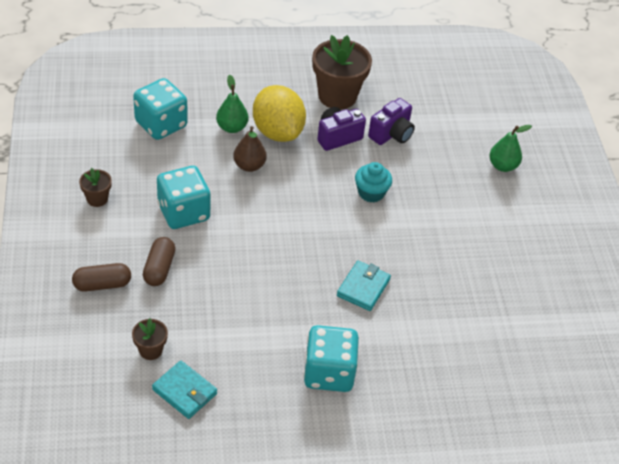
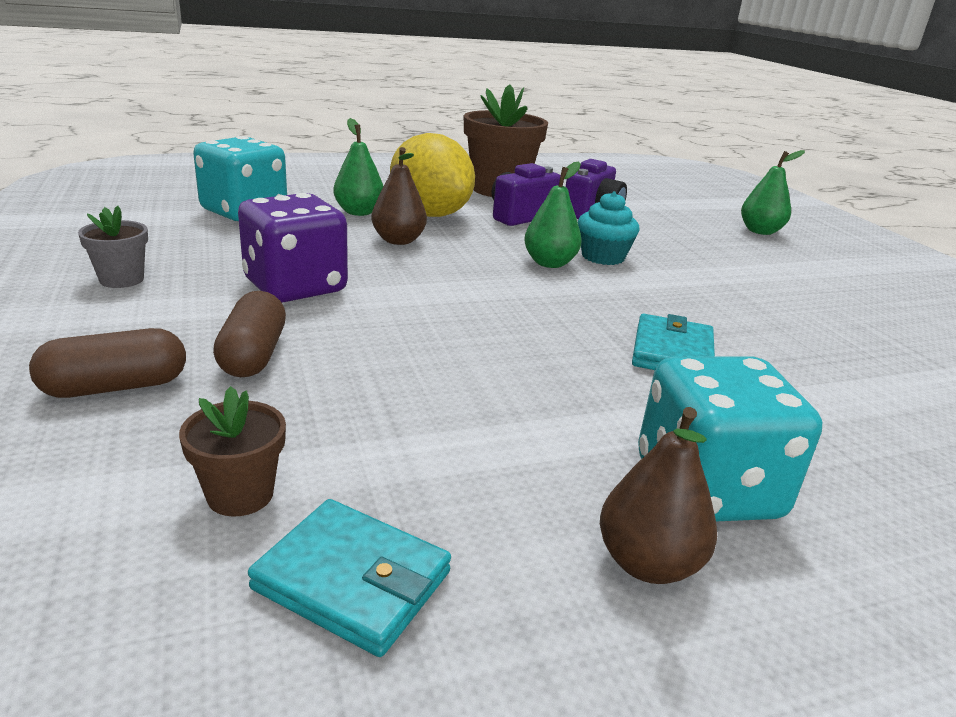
camera: 10 degrees left, 20 degrees down
(97, 199) = (122, 279): brown flower pot -> grey flower pot
(183, 212) = (295, 287): turquoise dice -> purple dice
(287, 401) = (647, 563): none -> brown pear
(334, 198) = (549, 263): none -> green pear

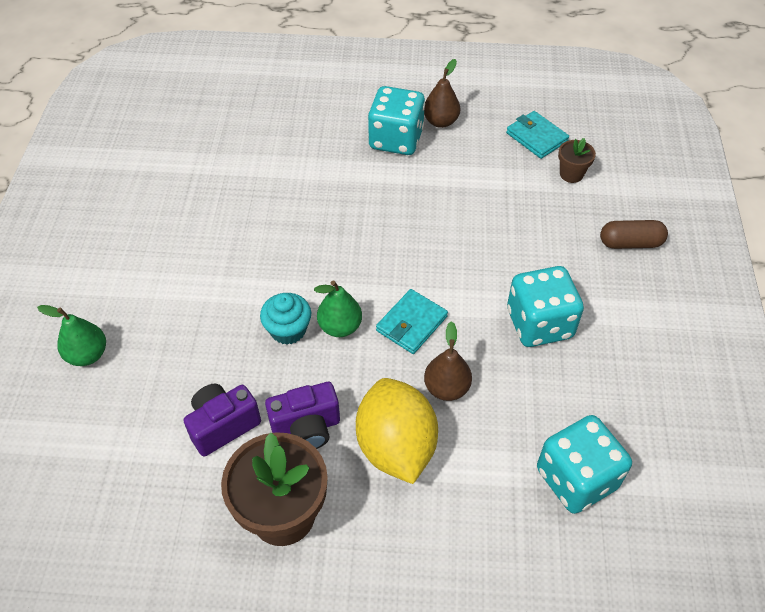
camera: 155 degrees left, 25 degrees up
(122, 279) = (654, 354): grey flower pot -> none
(253, 355) = (567, 255): brown capsule -> none
(295, 287) = (539, 324): purple dice -> turquoise dice
(359, 212) = (465, 462): green pear -> none
(672, 352) = (337, 213): turquoise wallet -> turquoise wallet (411, 323)

